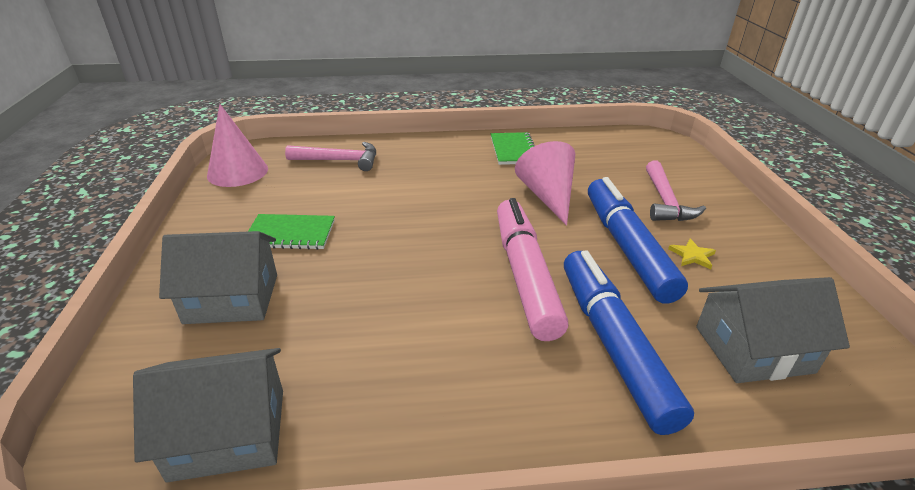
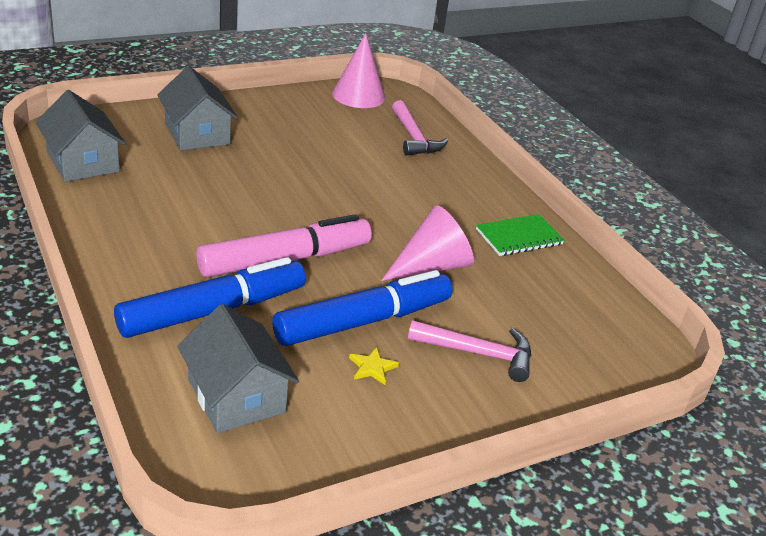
camera: 65 degrees right, 0 degrees up
(290, 234) = (283, 138): green notebook -> none
(665, 201) = (478, 353): pink hammer -> pink hammer turned 150 degrees counterclockwise

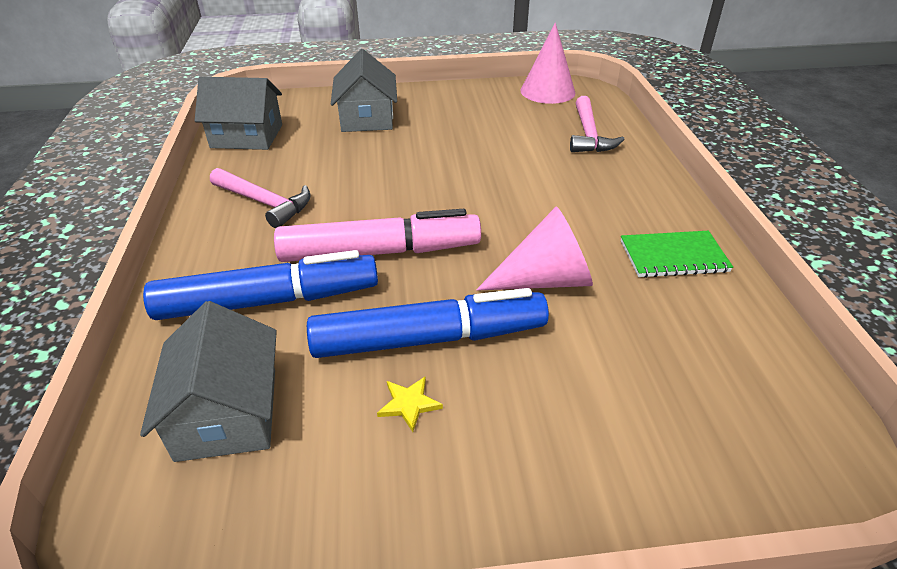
camera: 25 degrees right, 5 degrees up
(83, 162) = (247, 136): grey house -> grey house turned 75 degrees counterclockwise
(478, 353) = (558, 408): pink hammer -> pink hammer (264, 203)

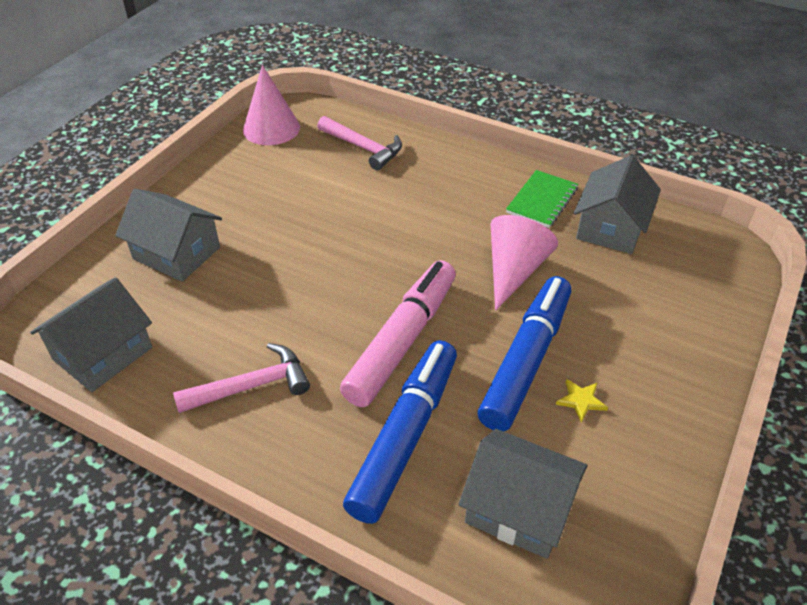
camera: 55 degrees left, 5 degrees up
(706, 323) = (611, 227): none -> grey house

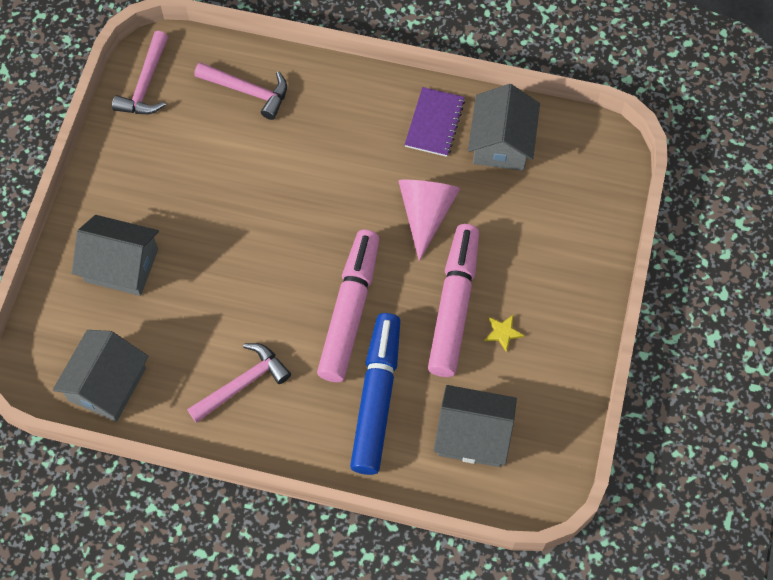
camera: 15 degrees left, 20 degrees up
(271, 128) = (146, 84): pink cone -> pink hammer
(526, 360) = (454, 305): blue marker -> pink marker
(542, 200) = (434, 123): green notebook -> purple notebook

